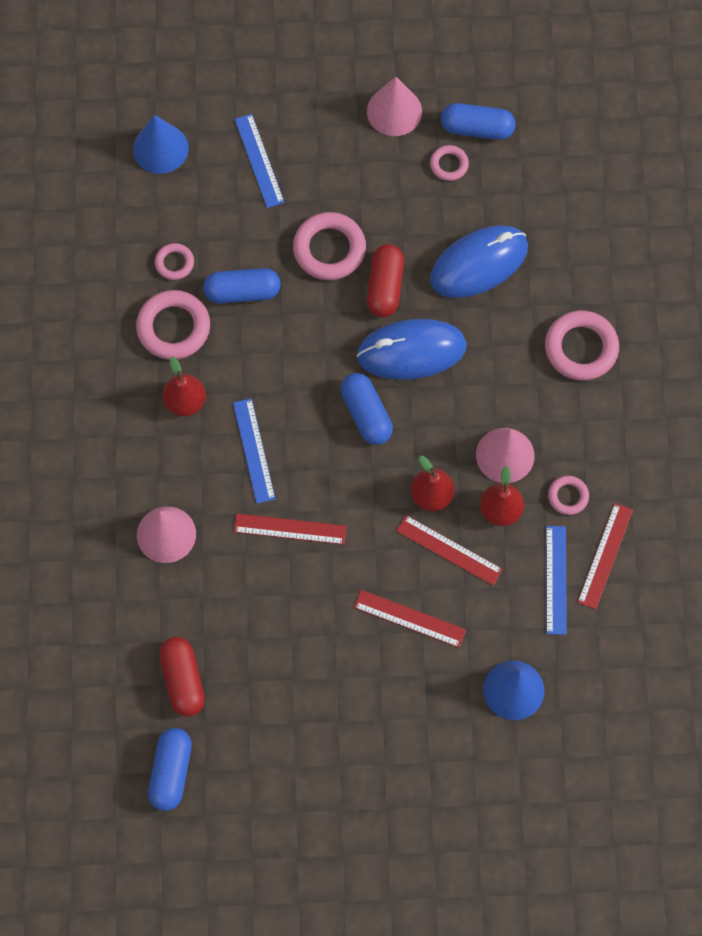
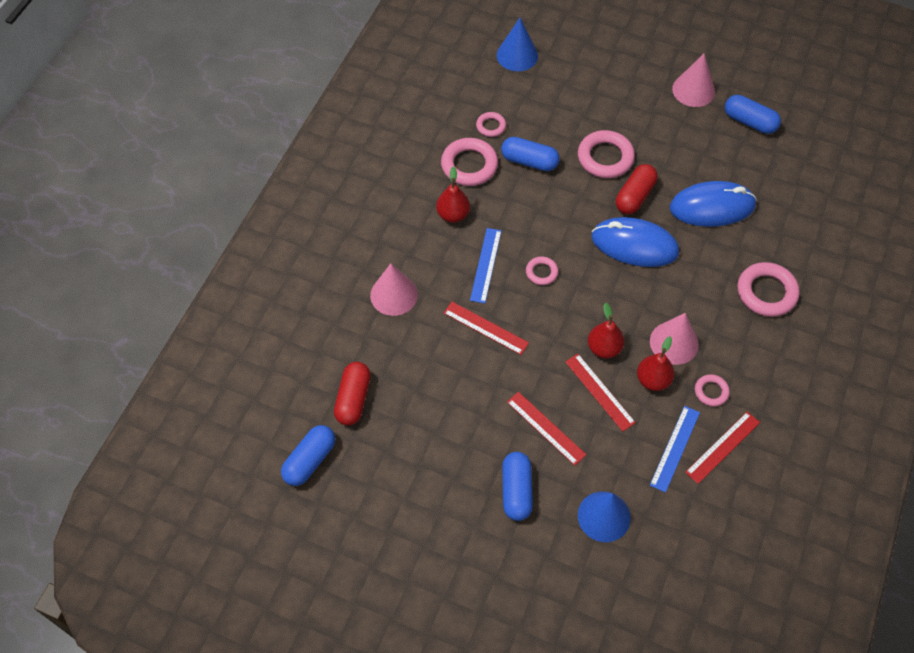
camera: 25 degrees right, 10 degrees down
(259, 160) = (582, 86): blue ruler -> none
(366, 414) = (580, 273): blue capsule -> blue capsule (516, 491)
(449, 164) = (718, 137): pink ring -> pink ring (541, 272)

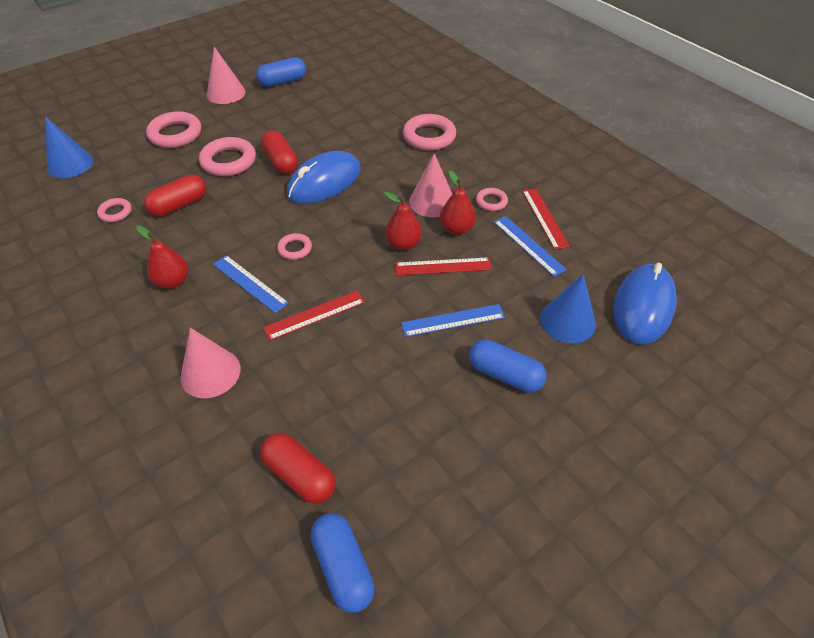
camera: 60 degrees left, 10 degrees down
(469, 165) = (136, 245): pink ring -> pink ring (175, 134)
(529, 161) = (179, 205): blue capsule -> red capsule
(546, 428) = (453, 320): red ruler -> blue ruler
(712, 207) = (333, 129): blue mouse -> blue mouse (643, 306)

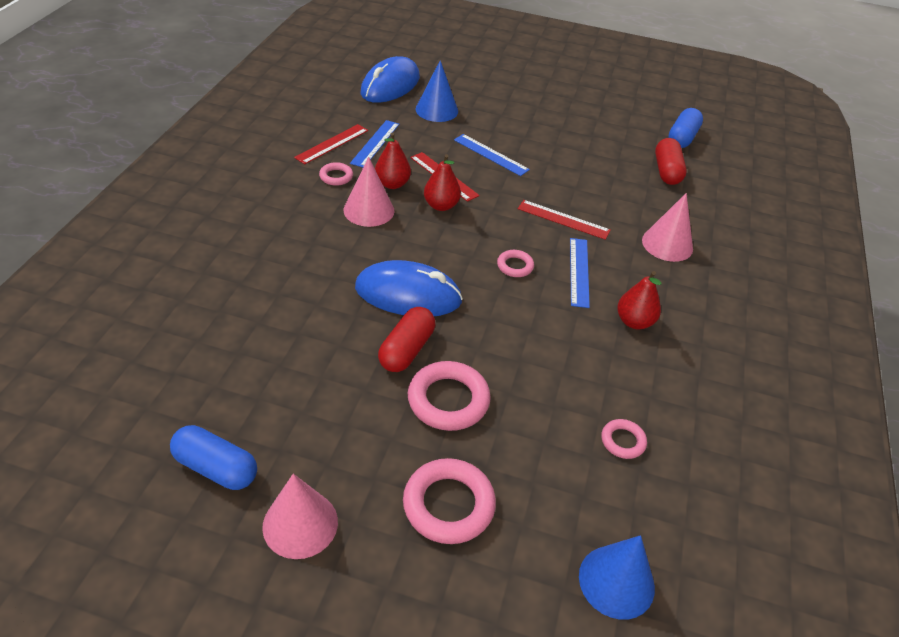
camera: 130 degrees left, 5 degrees down
(179, 205) = (554, 391): red capsule -> none
(429, 137) = (257, 252): pink ring -> none
(505, 374) = (509, 122): blue capsule -> none
(643, 306) = (390, 85): blue mouse -> blue mouse turned 45 degrees counterclockwise

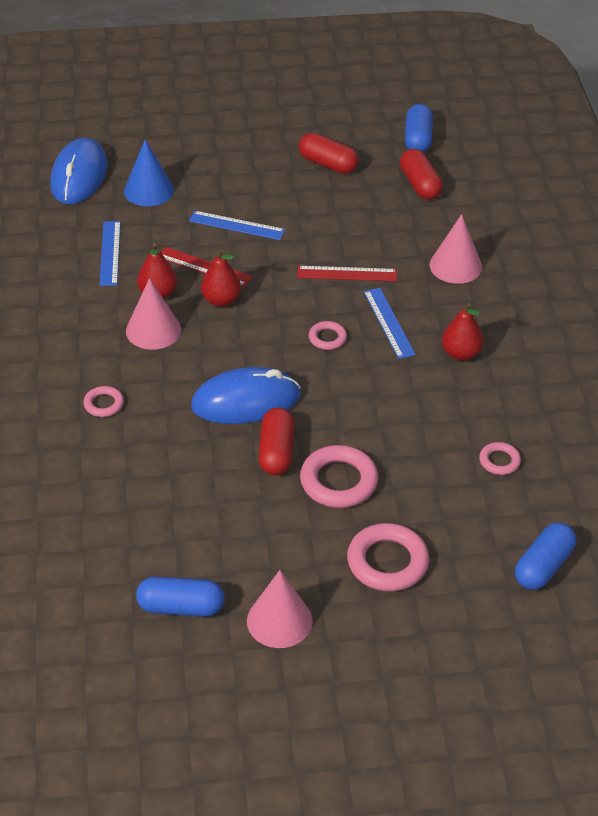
camera: 20 degrees left, 0 degrees up
(332, 144) = (65, 269): red ruler -> none
(336, 176) = (95, 305): pink ring -> pink ring (104, 404)
(594, 133) = (328, 164): none -> red capsule
(616, 581) = (543, 566): blue cone -> blue capsule

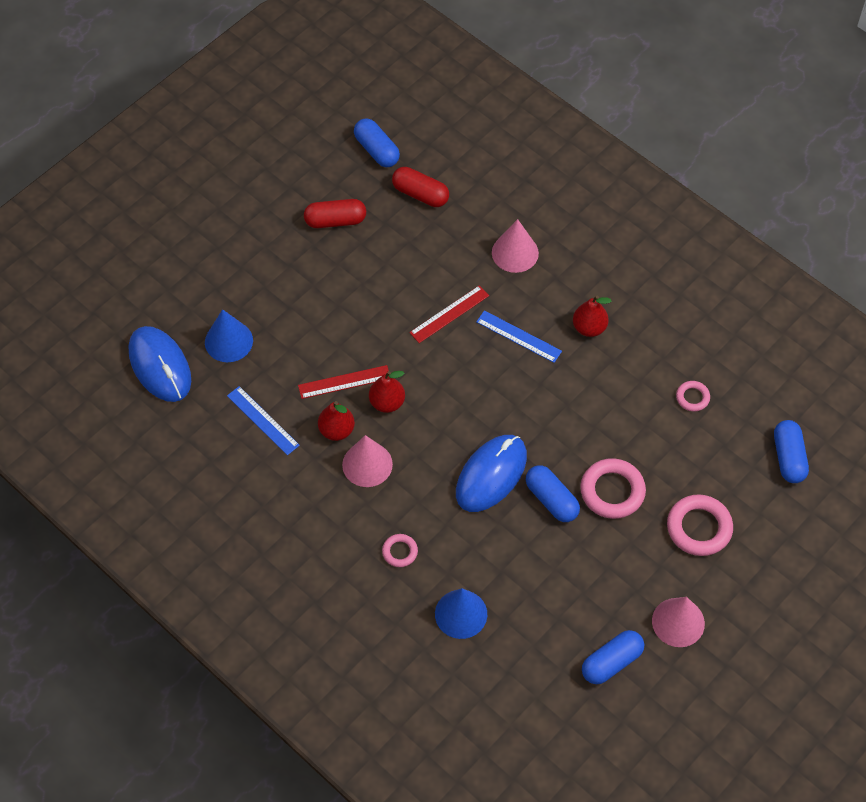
camera: 40 degrees left, 15 degrees up
(97, 480) = (461, 614): none -> blue cone
(237, 225) = (328, 327): blue ruler -> none
(276, 452) = (551, 499): red capsule -> blue capsule
(327, 338) = (491, 380): pink ring -> none

